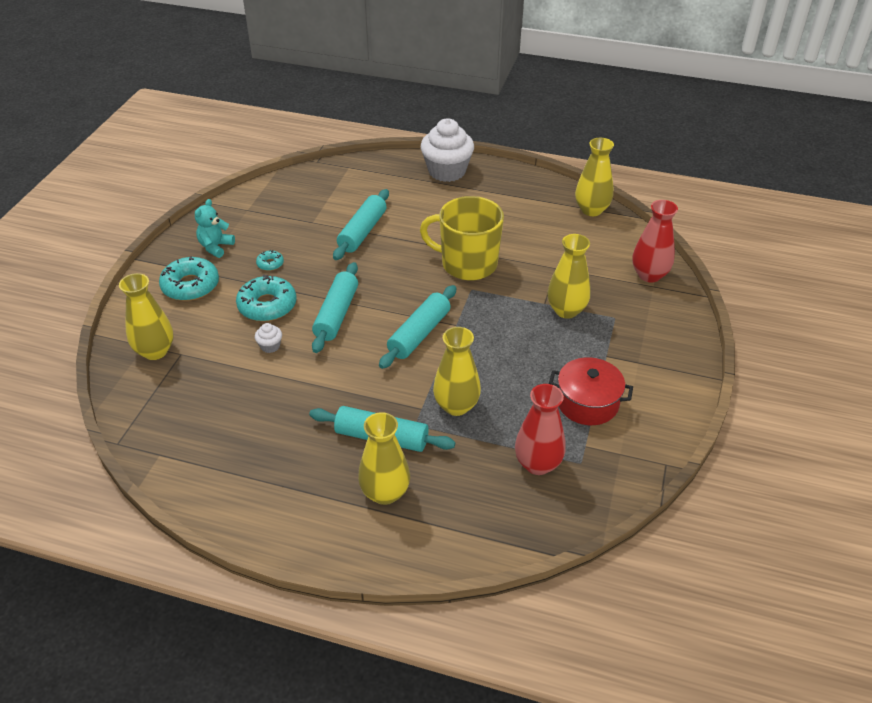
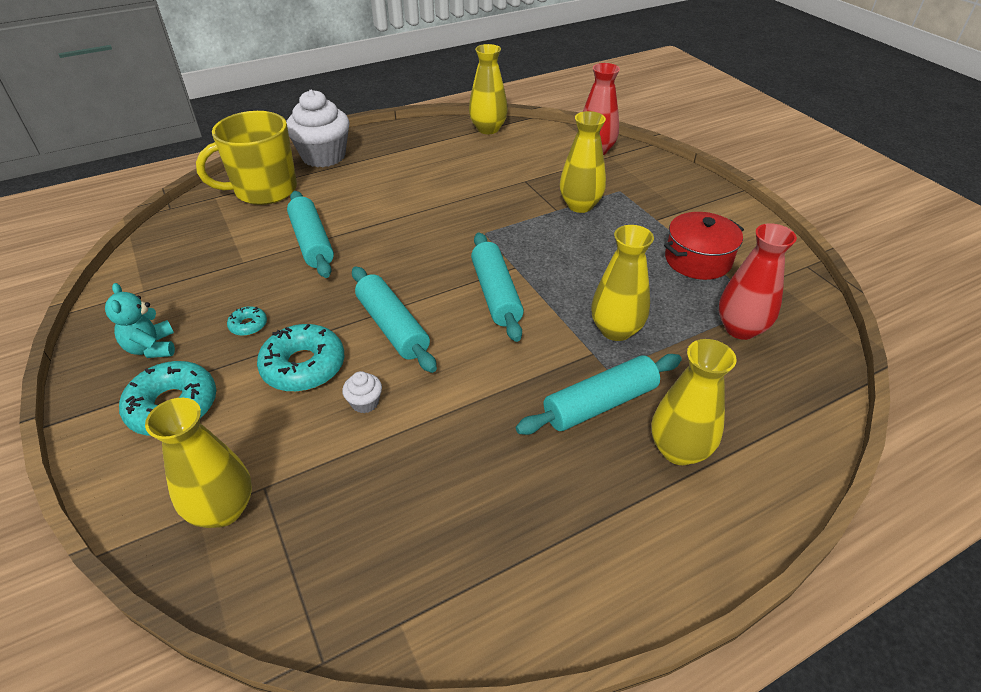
camera: 45 degrees left, 0 degrees up
(467, 264) = (451, 215): yellow mug -> yellow mug (264, 190)

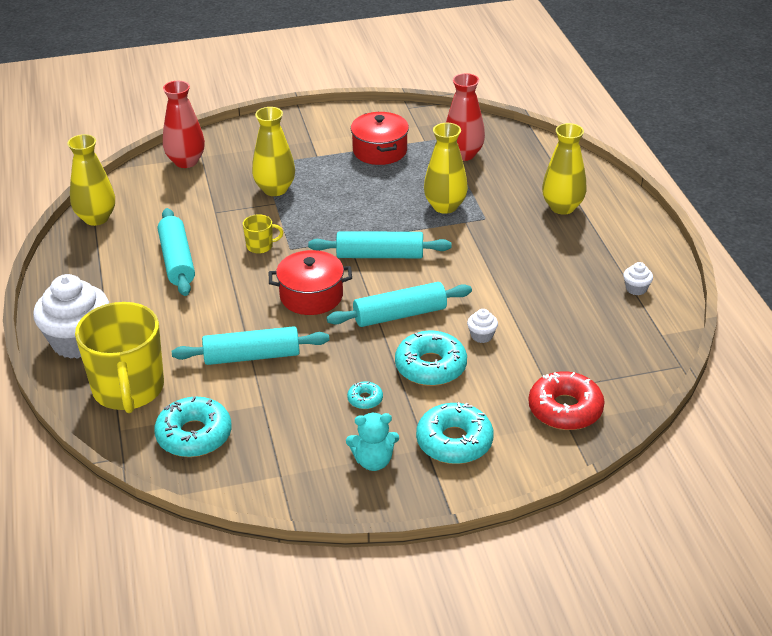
camera: 75 degrees left, 5 degrees down
(204, 233) = (194, 435): none -> turquoise donut
(223, 509) = (565, 409): yellow vase -> red donut
(411, 260) = (311, 296): none -> red pot
(481, 215) = (260, 246): none -> yellow mug
(509, 573) = (636, 289): none -> white cupcake
(600, 404) = (515, 229): turquoise rolling pin -> turquoise rolling pin (177, 261)

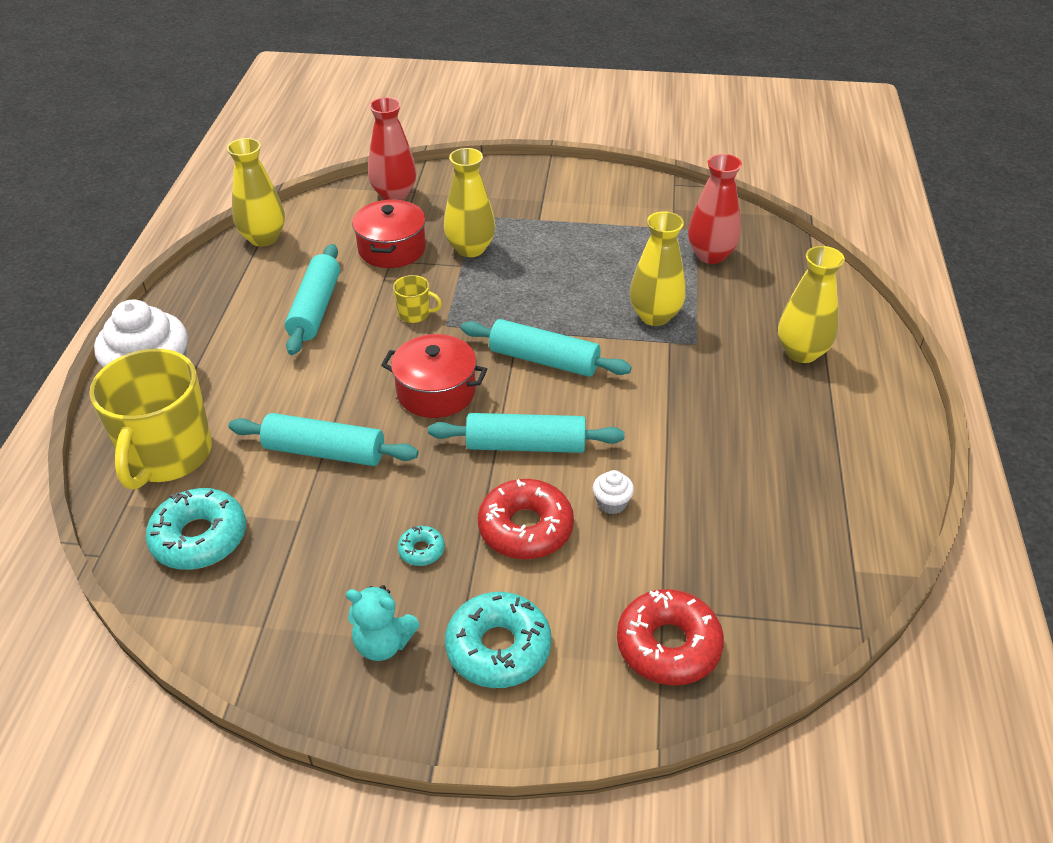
camera: 20 degrees right, 5 degrees up
(380, 151) = (614, 229): red pot -> red pot (392, 249)
(430, 366) = (525, 528): turquoise donut -> red donut
(636, 289) = (848, 492): white cupcake -> none

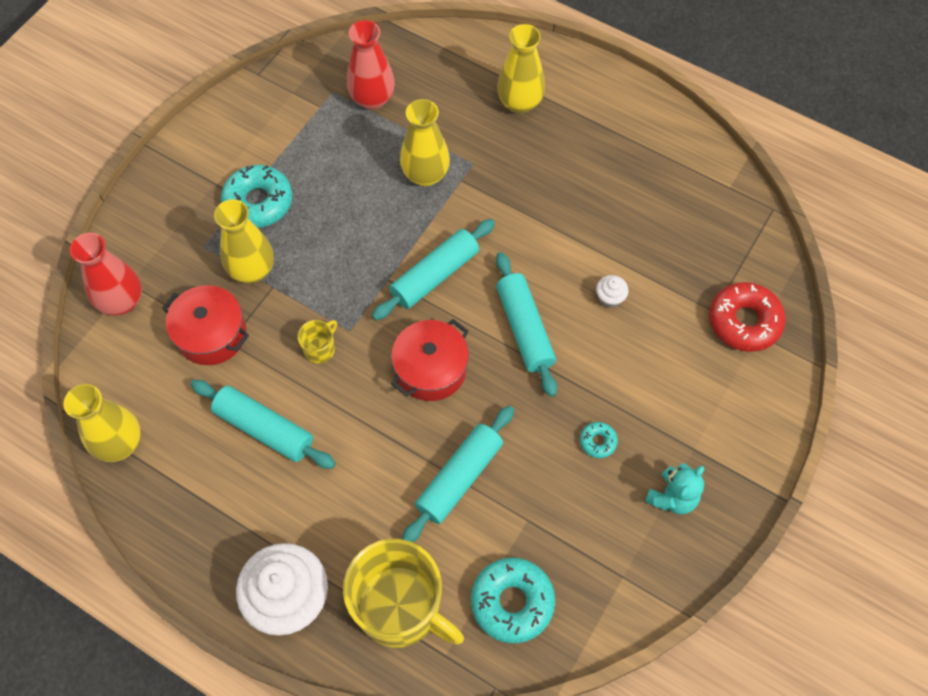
camera: 65 degrees left, 20 degrees up
(498, 648) = (706, 424): turquoise donut -> turquoise donut (258, 202)
(525, 445) = (524, 329): turquoise rolling pin -> turquoise rolling pin turned 45 degrees counterclockwise
(525, 528) = (608, 364): red donut -> none

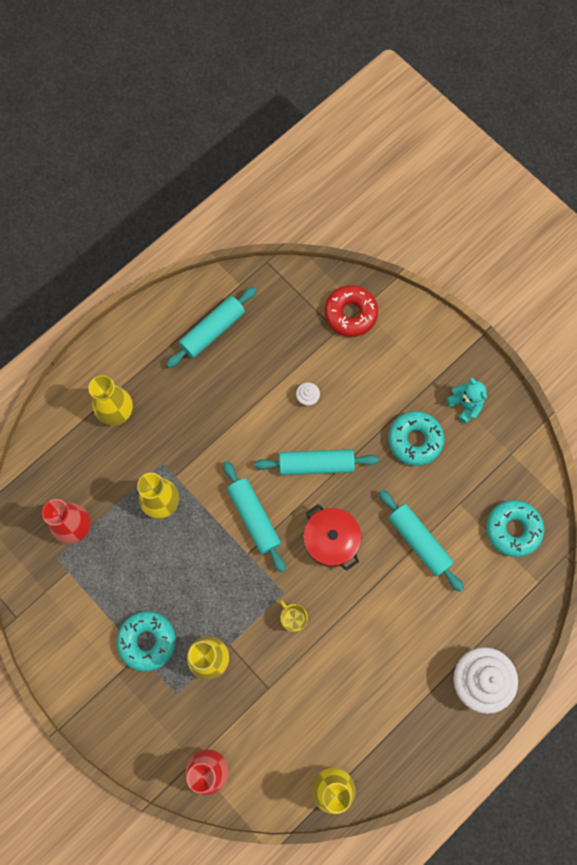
camera: 75 degrees left, 10 degrees up
(212, 334) = (258, 701): red pot -> none
(264, 429) = (348, 674): turquoise rolling pin -> turquoise rolling pin (212, 330)
(400, 608) = (501, 605): yellow mug -> none
(598, 442) = (415, 440): turquoise donut -> turquoise donut, size x2.08

